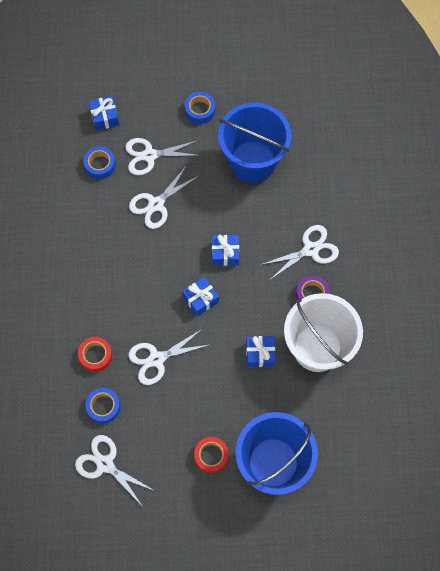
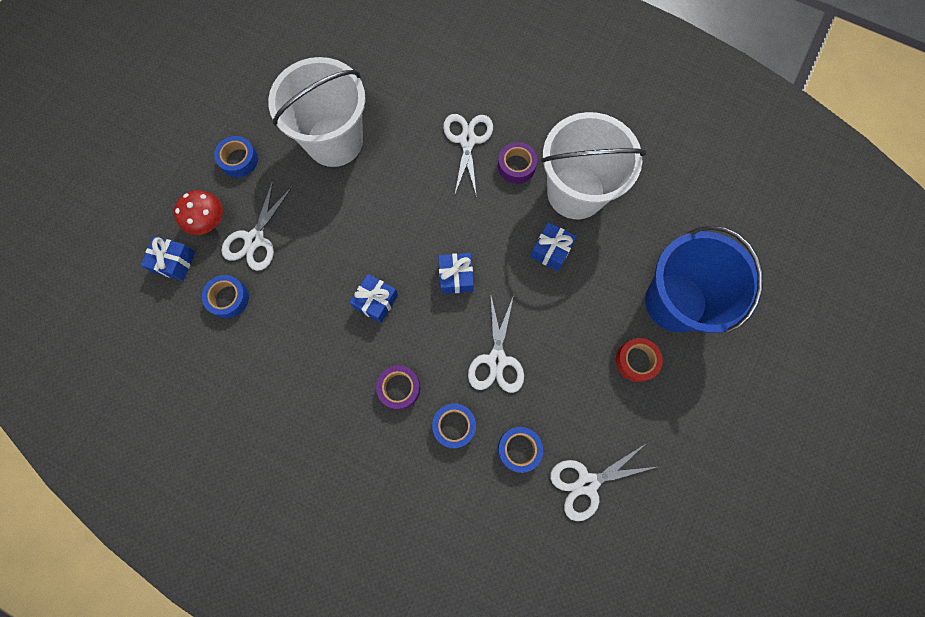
camera: 60 degrees left, 5 degrees up
(95, 355) = (454, 426): red tape -> blue tape
(101, 306) = (399, 388): none -> purple tape
(144, 120) = (209, 222): none -> red mushroom
(156, 204) = (317, 263): white scissors -> none
(225, 253) = (419, 224): blue gift -> blue gift (376, 301)
(252, 161) = (334, 141): blue bucket -> white bucket

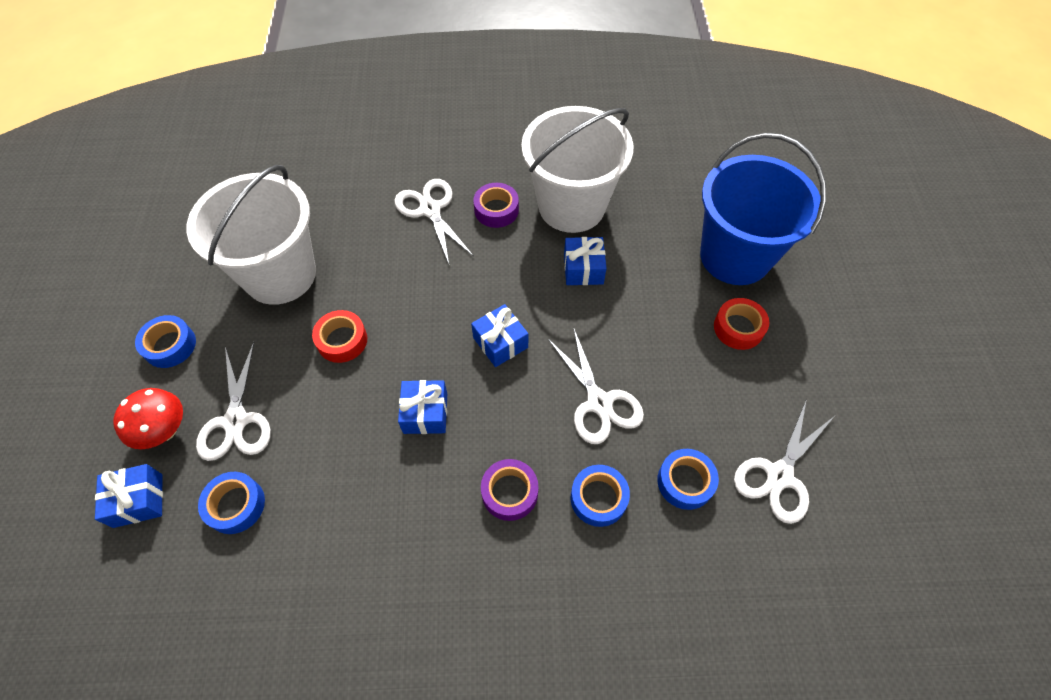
camera: 30 degrees left, 15 degrees down
(350, 216) = (342, 340): none -> red tape

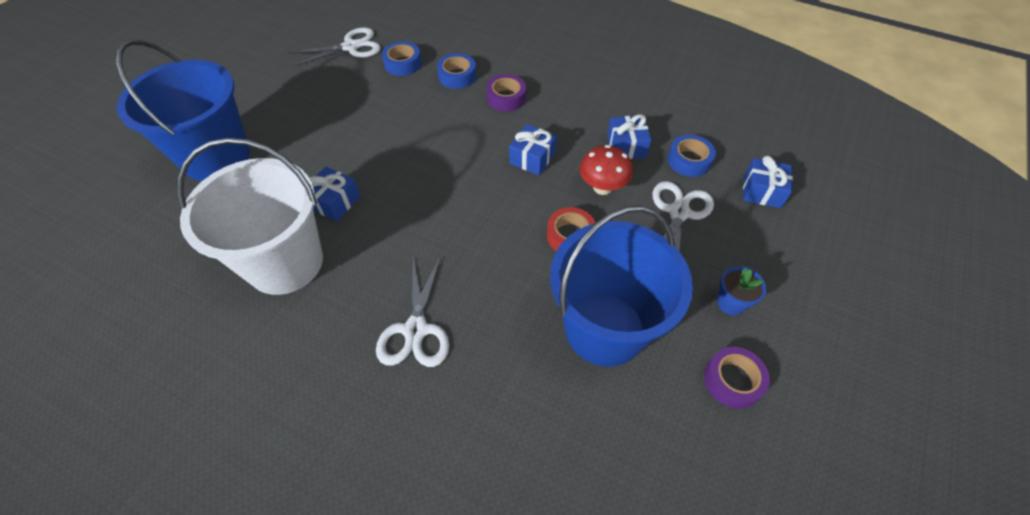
camera: 150 degrees left, 5 degrees down
(165, 430) = (739, 230): red mushroom -> red mushroom (602, 187)
(170, 345) = (731, 303): blue tape -> blue flower pot
(280, 275) = (604, 329): white bucket -> blue bucket
(496, 210) = (354, 295): purple tape -> purple tape (732, 381)
(500, 342) = (446, 178): blue gift -> blue gift (626, 146)
(599, 402) = (412, 116): white scissors -> none
(738, 328) = (278, 115): red tape -> none

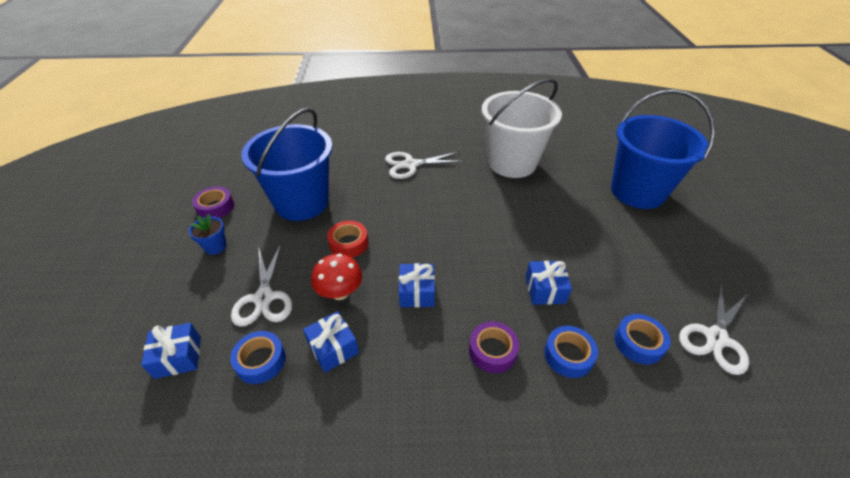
camera: 150 degrees right, 10 degrees down
(335, 202) = (527, 199): blue gift -> blue gift (545, 290)
(416, 330) = (410, 165): white scissors -> white scissors turned 75 degrees counterclockwise

